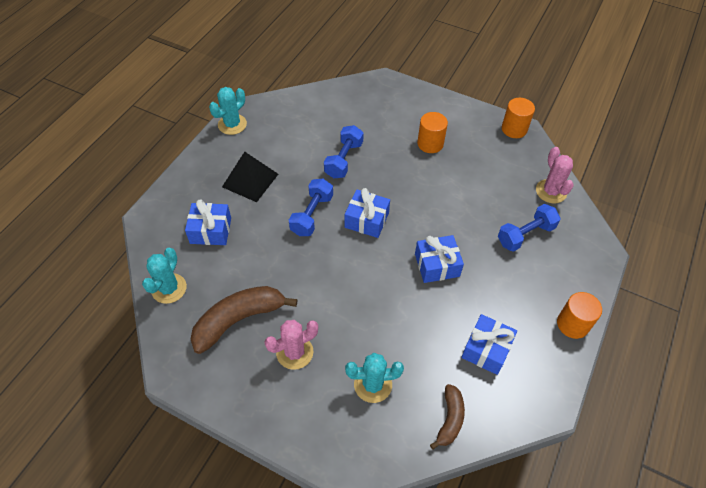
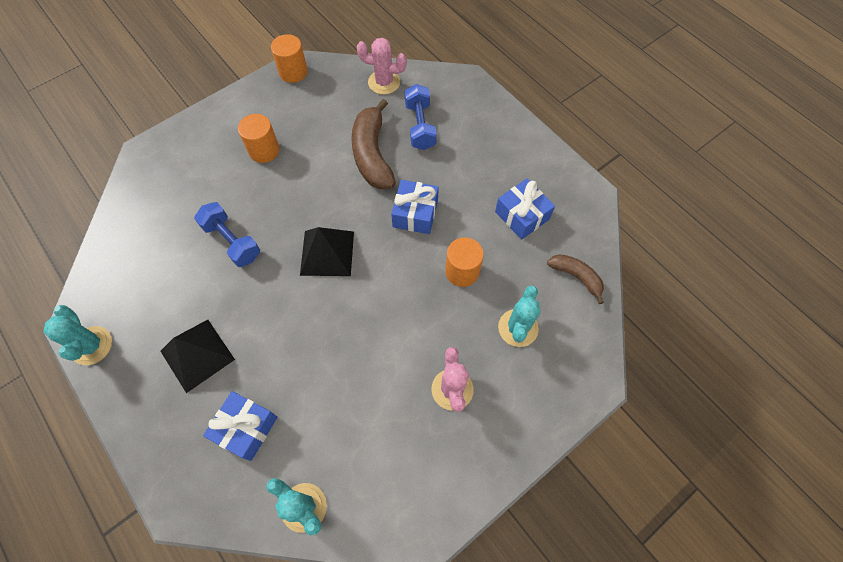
camera: 65 degrees left, 10 degrees up
(239, 320) = (386, 436): brown banana -> brown banana (372, 154)
(312, 215) = (289, 305): blue dumbbell -> none
(366, 220) = (327, 253): blue gift -> black pyramid
(572, 324) = (526, 139): orange cylinder -> orange cylinder (462, 271)

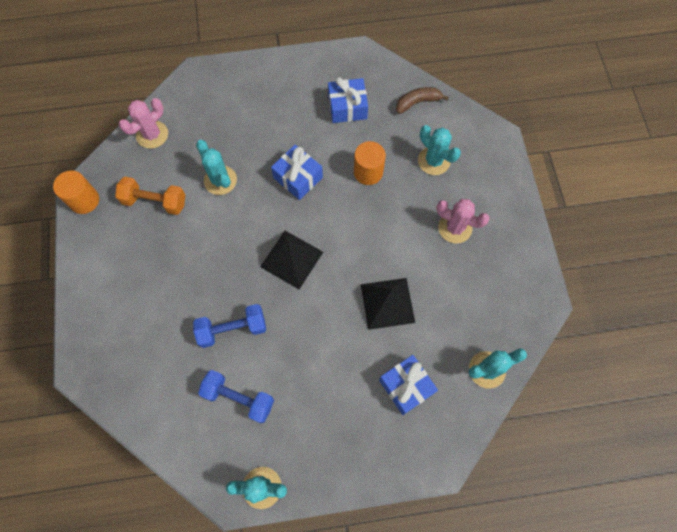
camera: 60 degrees left, 5 degrees up
(197, 355) = (323, 400): black pyramid -> black pyramid (387, 303)
(264, 150) = (155, 263): orange cylinder -> none
(321, 119) = (155, 201): none -> orange dumbbell
(372, 154) = (220, 180): brown banana -> turquoise cactus
(420, 126) = (217, 131): blue dumbbell -> blue dumbbell (239, 398)

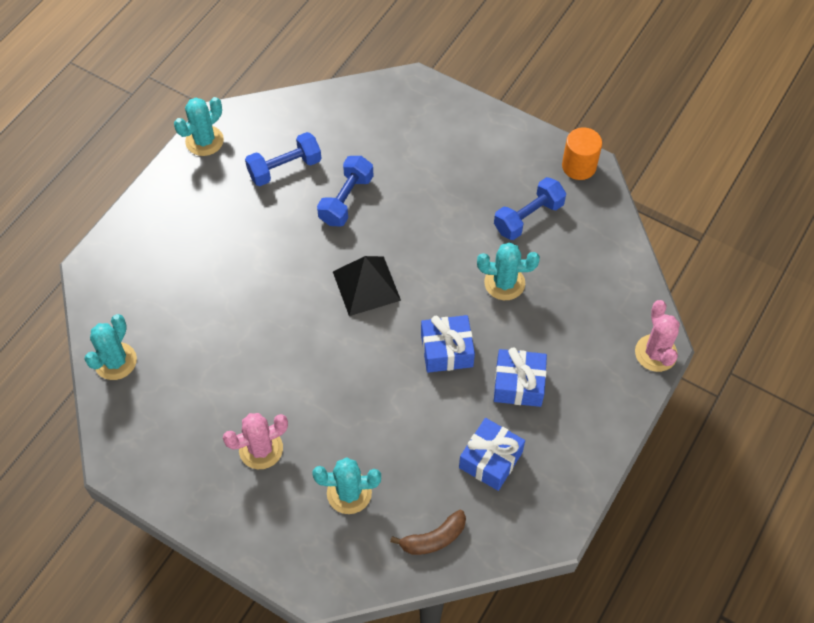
camera: 130 degrees right, 10 degrees down
(152, 135) = (610, 259): pink cactus -> pink cactus (655, 353)
(155, 201) = (528, 217): orange dumbbell -> blue dumbbell
(368, 172) = (395, 418): orange cylinder -> none
(387, 303) = (250, 330): black pyramid -> none
(406, 386) = (169, 289): blue gift -> blue gift (518, 384)
(417, 102) = (434, 538): brown banana -> brown banana turned 45 degrees clockwise

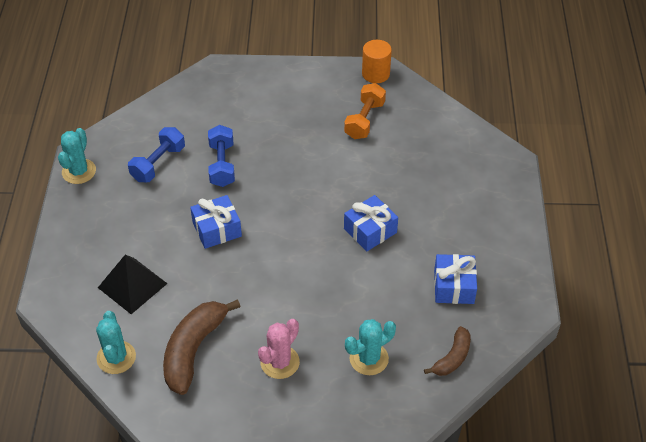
camera: 30 degrees left, 10 degrees down
(189, 392) = (194, 350): none -> brown banana
(366, 285) = (279, 215): black pyramid -> black pyramid (132, 285)
(504, 283) = (379, 169): turquoise cactus -> none
(518, 384) = (437, 229): blue gift -> blue gift (217, 229)
(528, 217) = (364, 120): blue dumbbell -> orange dumbbell
(655, 353) = (514, 167): pink cactus -> none

